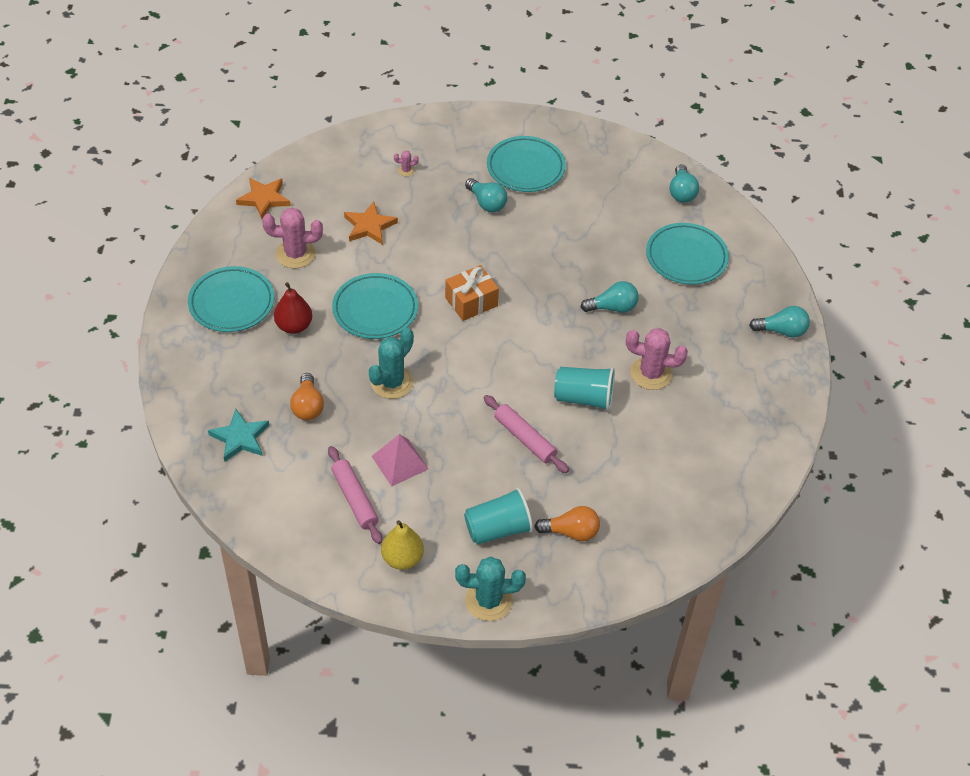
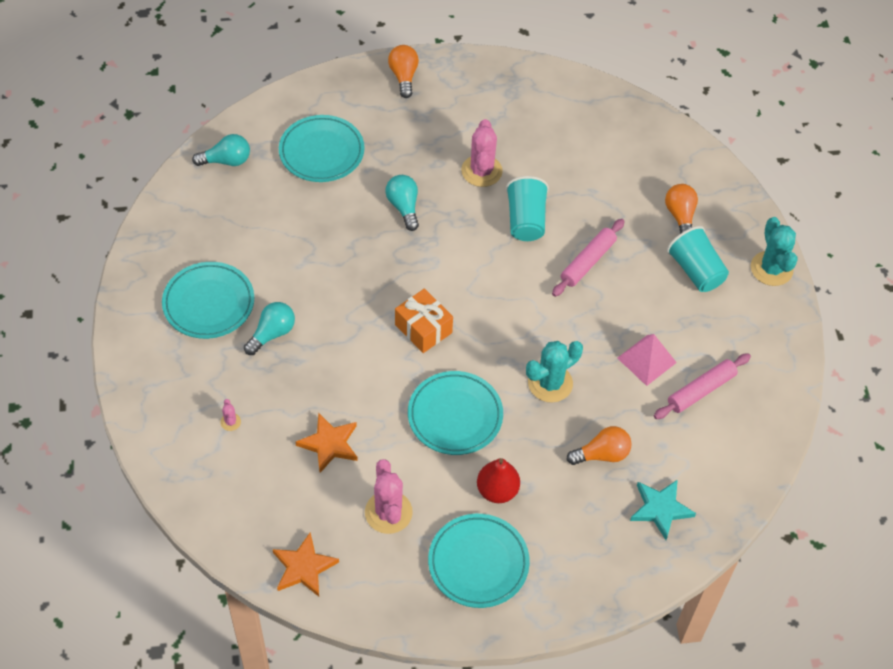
camera: 100 degrees left, 5 degrees up
(392, 382) = (550, 383): turquoise cactus -> turquoise cactus turned 60 degrees counterclockwise
(402, 558) = (752, 340): yellow pear -> none
(781, 331) = (404, 76): turquoise light bulb -> orange light bulb

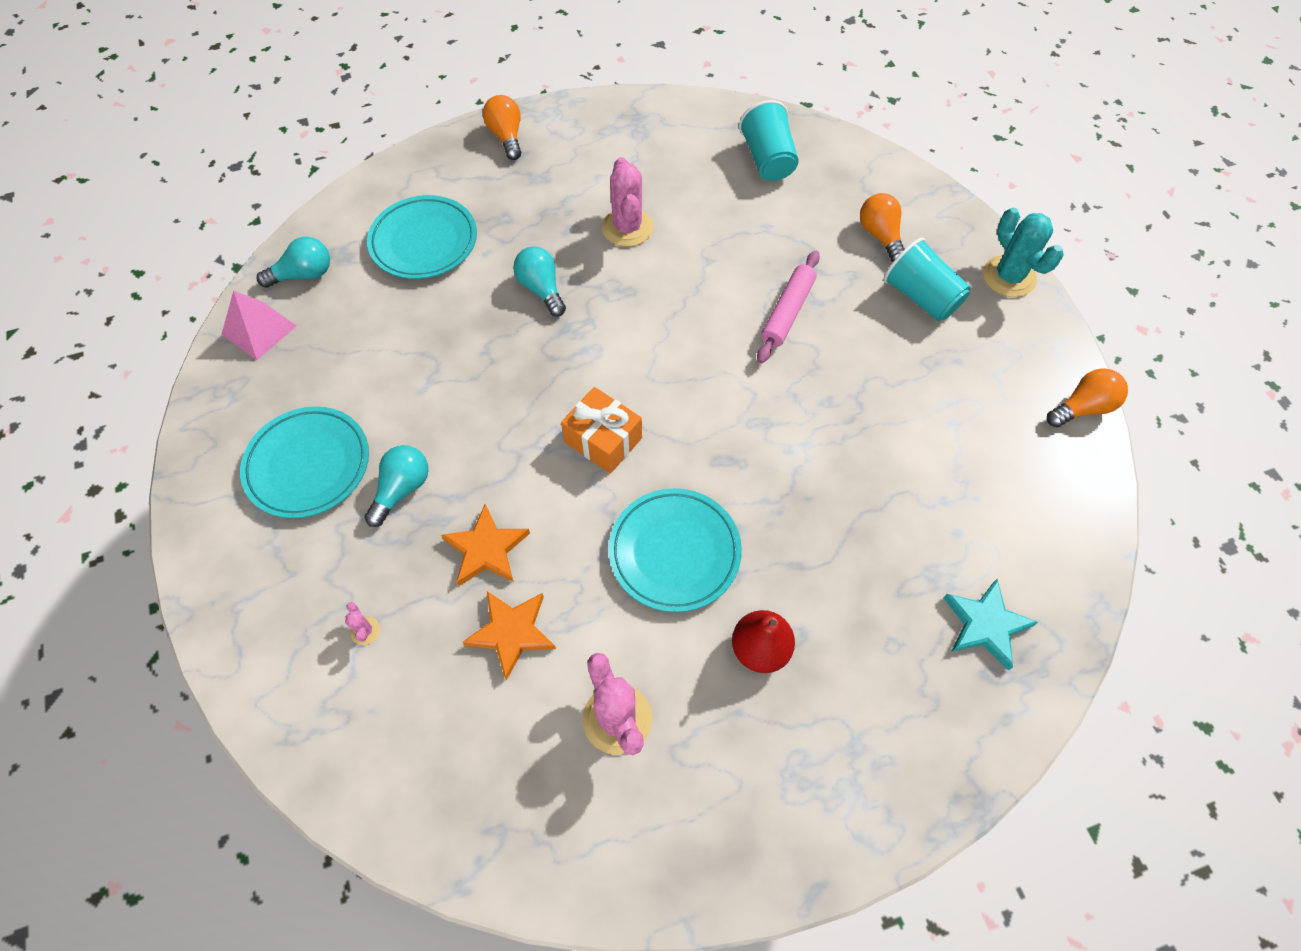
camera: 10 degrees left, 5 degrees up
(303, 567) = (512, 839): orange star -> orange star (486, 549)
(478, 563) = (763, 768): turquoise plate -> none
(526, 220) = (697, 276): turquoise cup -> turquoise cup (768, 160)
(550, 383) = (787, 479): turquoise cactus -> none
(602, 454) = (883, 563): orange light bulb -> orange light bulb (1082, 408)
(646, 360) = (899, 422): pink pyramid -> pink pyramid (259, 330)
(701, 390) = (980, 447): pink rolling pin -> none

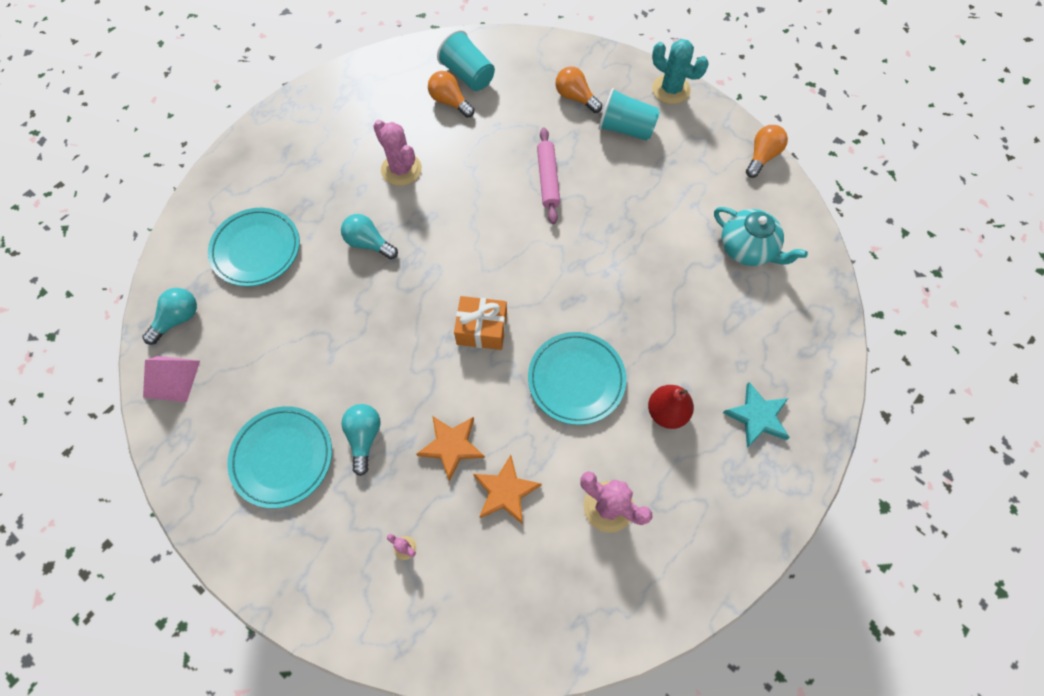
camera: 30 degrees left, 5 degrees up
(506, 137) = (266, 140): orange light bulb -> orange light bulb (450, 102)
(985, 625) = (785, 323): turquoise star -> turquoise star (757, 417)
(991, 509) = (747, 249): none -> turquoise teapot

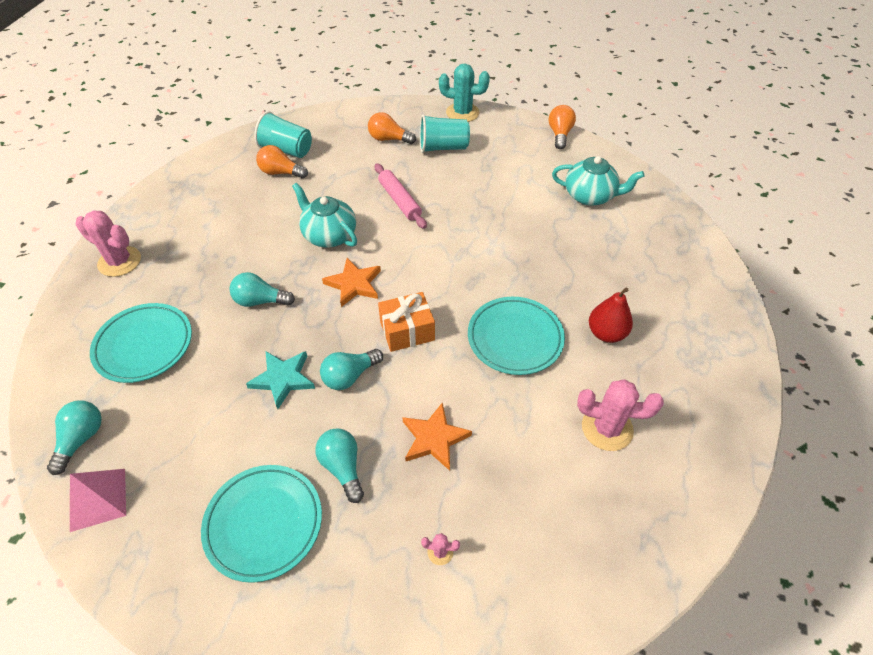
camera: 25 degrees left, 15 degrees down
(401, 169) = (261, 234): pink cactus -> pink cactus (119, 261)
(410, 354) = (350, 376): none -> turquoise light bulb
(461, 195) = (329, 235): none -> turquoise teapot
(505, 491) = (508, 456): orange star -> orange star (354, 284)
(757, 417) = (678, 308): turquoise star -> turquoise star (283, 379)

